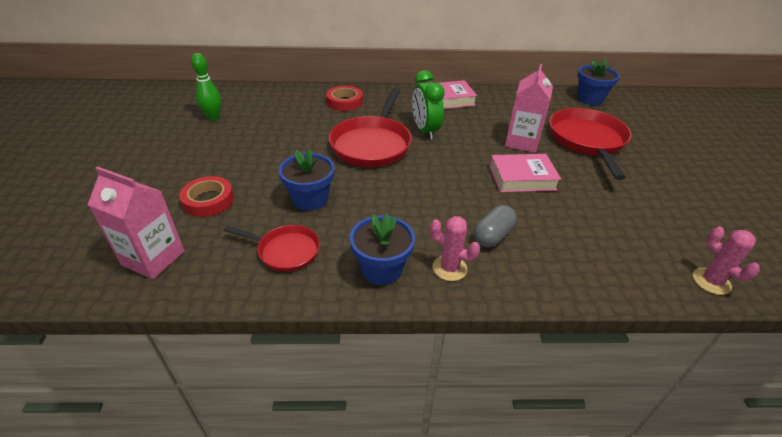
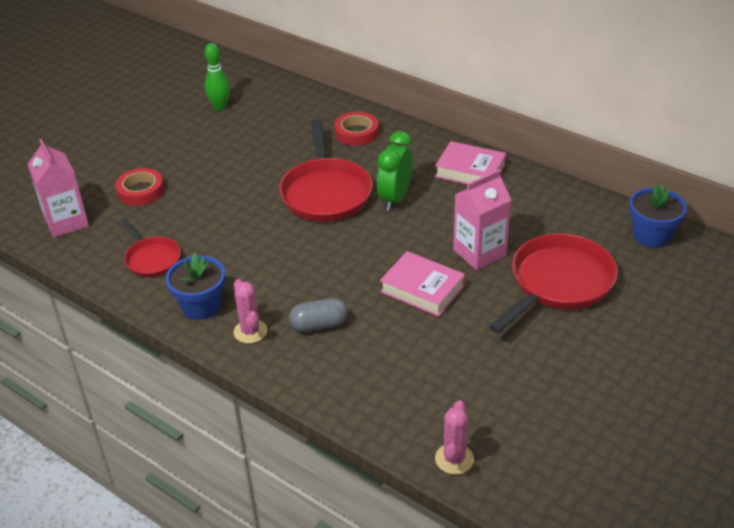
camera: 40 degrees right, 0 degrees up
(310, 199) = (213, 224): blue flower pot -> none
(372, 144) = (325, 192): red pan -> red pan turned 60 degrees counterclockwise

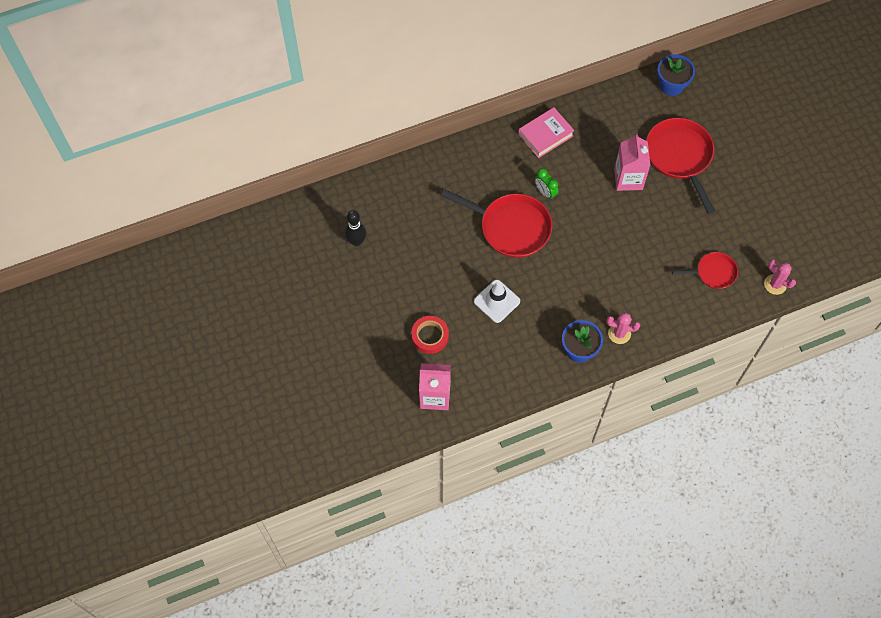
camera: 60 degrees left, 25 degrees up
(151, 258) = (512, 359): red pan -> red pan (713, 273)
(220, 107) = (356, 241): green bowling pin -> black bowling pin
(220, 219) = (497, 301): none -> white traffic cone
(319, 325) = (637, 295): grey capsule -> none
(356, 133) = (455, 174): red tape -> none
(395, 198) = (545, 192): green clock -> green clock, size x0.64
(422, 289) = (640, 226): pink book -> none

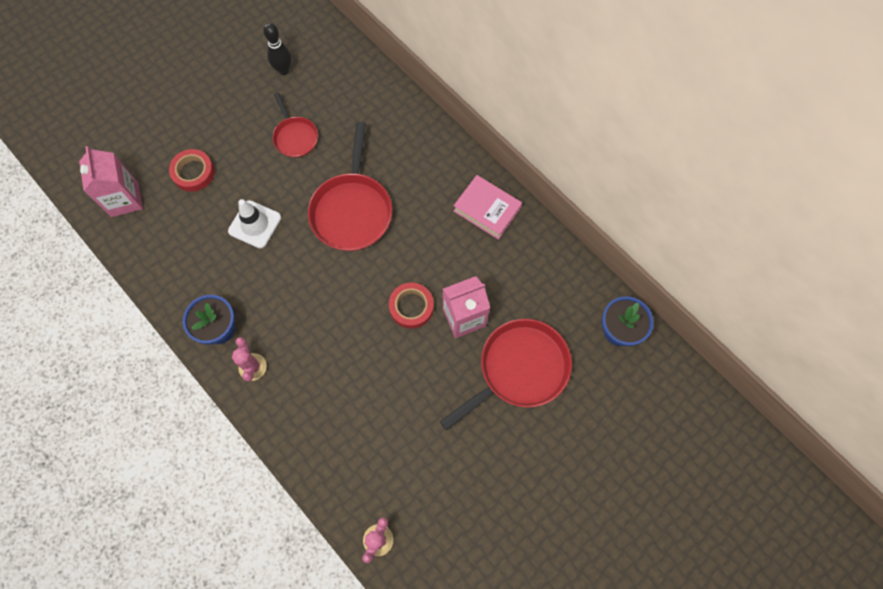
camera: 70 degrees right, 5 degrees up
(545, 192) = (410, 232): green clock -> none
(607, 211) = (411, 307): none -> red tape
(713, 273) = (369, 455): red pan -> red pan (295, 137)

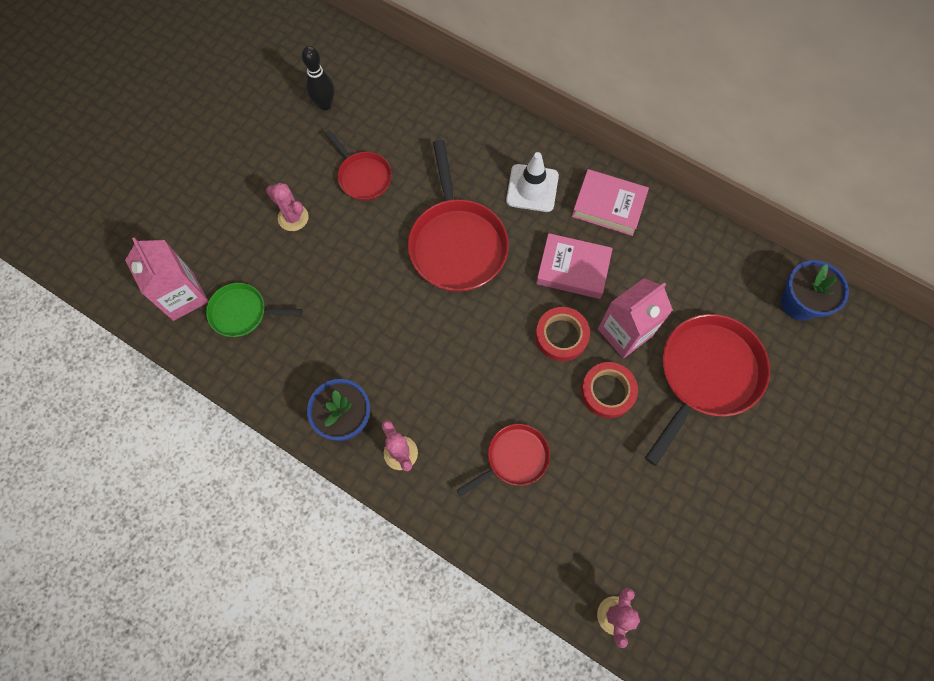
camera: 15 degrees left, 0 degrees up
(166, 224) = (242, 312): none -> green pan
(193, 172) = (256, 245): red tape -> red tape (607, 391)
(229, 157) = (293, 217): none -> pink cactus
(255, 224) = (348, 287): white traffic cone -> white traffic cone (532, 188)
(340, 395) = (514, 458): none -> red pan
(439, 255) = (573, 269): none -> pink book

